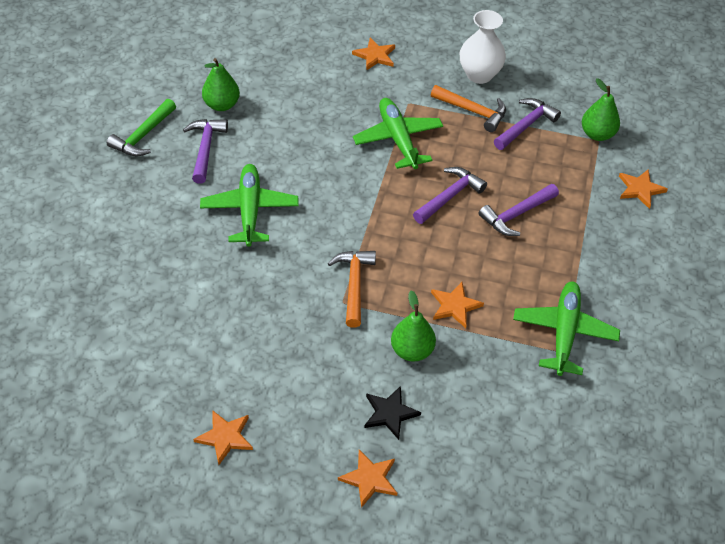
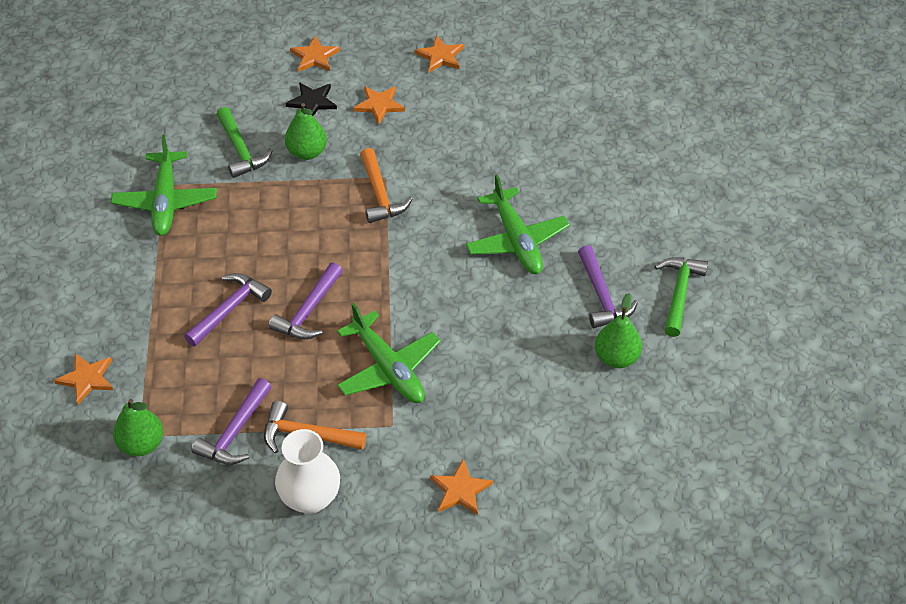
camera: 165 degrees right, 0 degrees up
(455, 306) = (276, 199): orange star -> orange star (379, 105)
(480, 372) = (240, 150): none -> green hammer

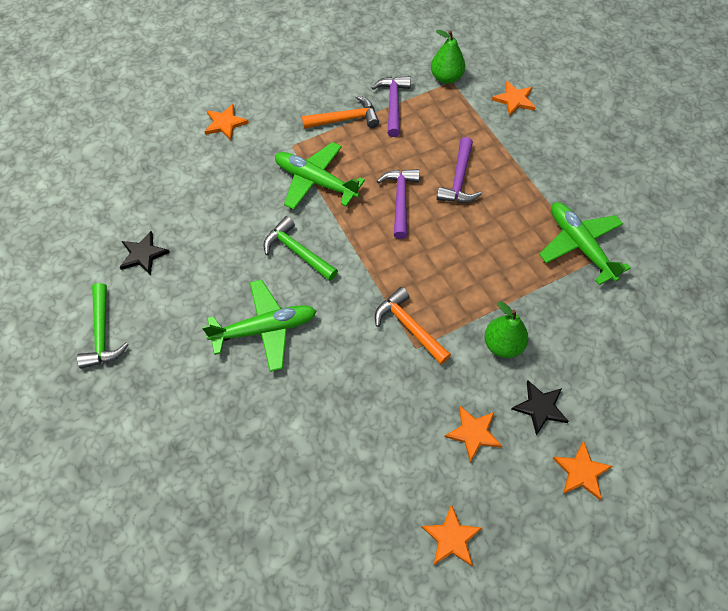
camera: 155 degrees right, 10 degrees up
(240, 150) = (561, 321): green hammer -> green hammer (297, 252)
(310, 498) = (319, 86): white vase -> none
(516, 240) = (265, 329): green plane -> green plane turned 120 degrees clockwise
(601, 296) = (171, 304): purple hammer -> none
(616, 357) = (143, 254): green pear -> black star

